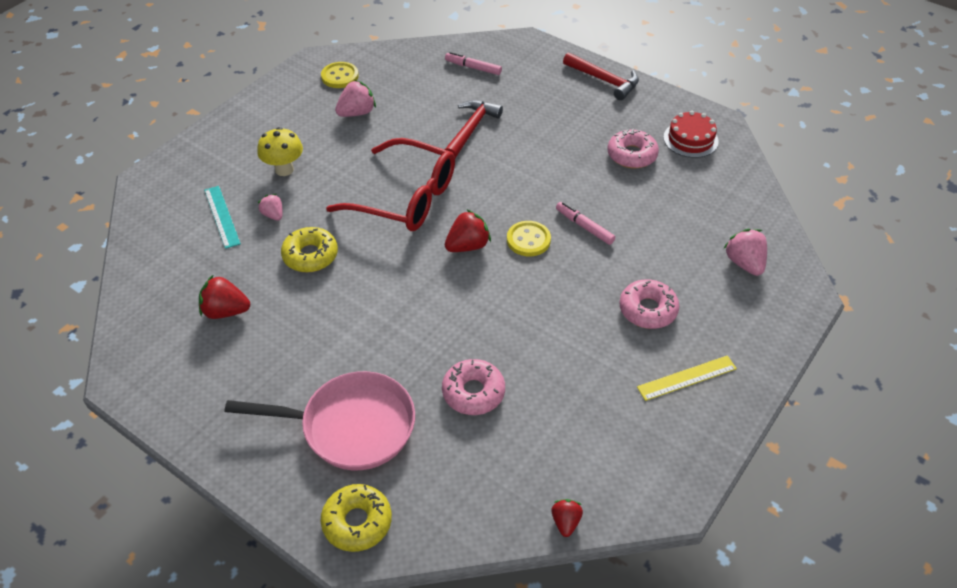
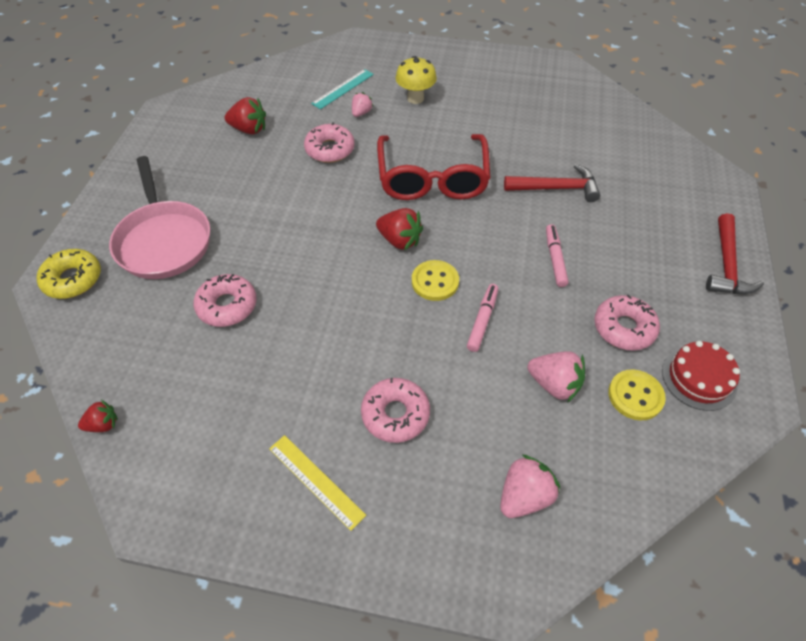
camera: 65 degrees right, 5 degrees up
(225, 311) = (249, 129): red strawberry -> red strawberry turned 120 degrees clockwise
(310, 255) = (330, 149): yellow donut -> pink donut
(340, 76) = (552, 83): yellow button -> yellow button (635, 396)
(357, 113) = (515, 110): pink strawberry -> pink strawberry (554, 384)
(473, 68) = (645, 158): pink marker -> pink marker (555, 259)

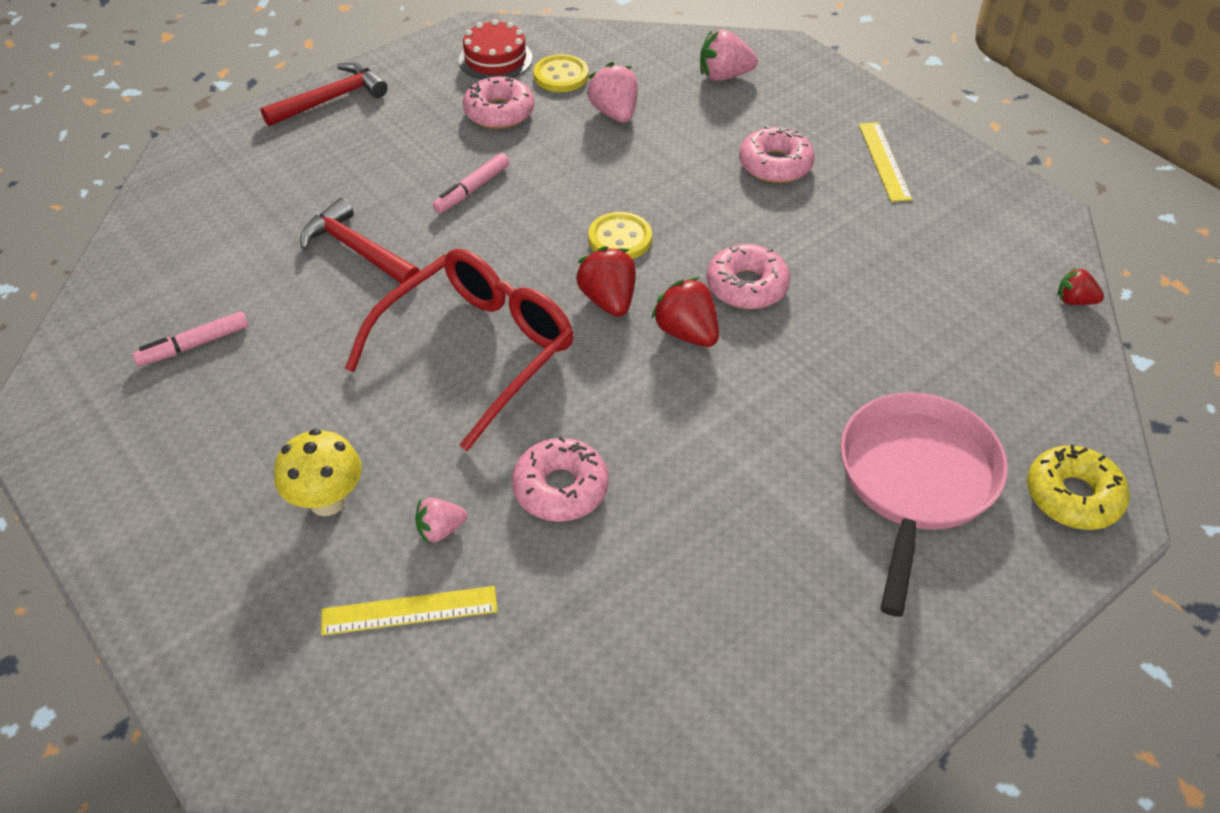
camera: 140 degrees left, 5 degrees down
(227, 306) = (876, 344): pink donut -> pink donut (747, 286)
(249, 129) = (651, 622): red strawberry -> red strawberry (687, 333)
(343, 89) = (409, 610): turquoise ruler -> yellow ruler
(482, 320) = (615, 183): pink marker -> pink marker (194, 345)

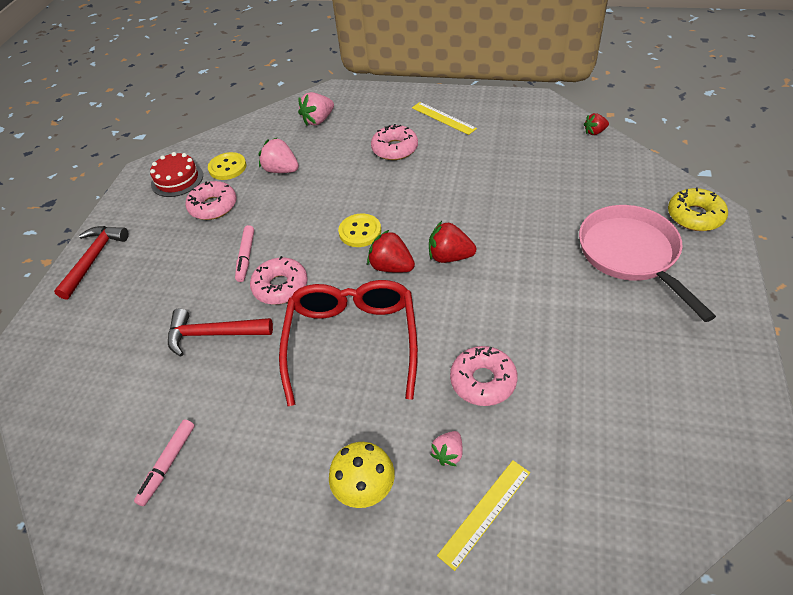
camera: 35 degrees left, 0 degrees up
(747, 286) = (451, 215): pink donut -> pink donut (280, 286)

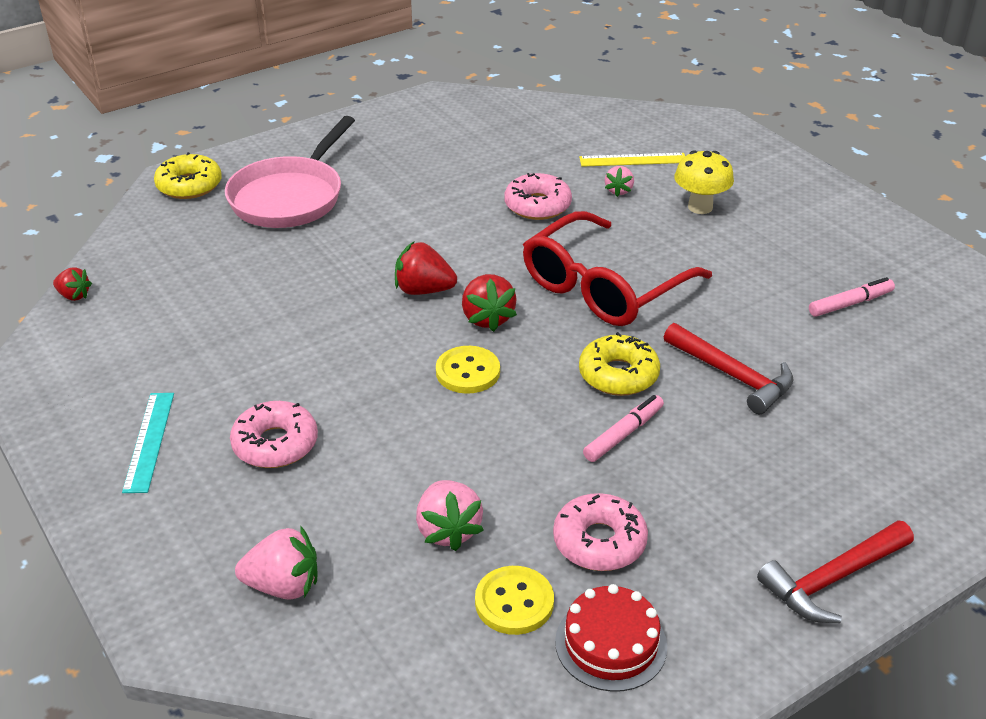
camera: 140 degrees left, 10 degrees down
(280, 286) = (618, 375): pink donut -> yellow donut
(443, 118) = (149, 441): yellow ruler -> turquoise ruler
(448, 454) = (619, 191): pink strawberry -> pink strawberry turned 120 degrees clockwise
(450, 257) = (423, 290): red strawberry -> red strawberry turned 135 degrees clockwise

